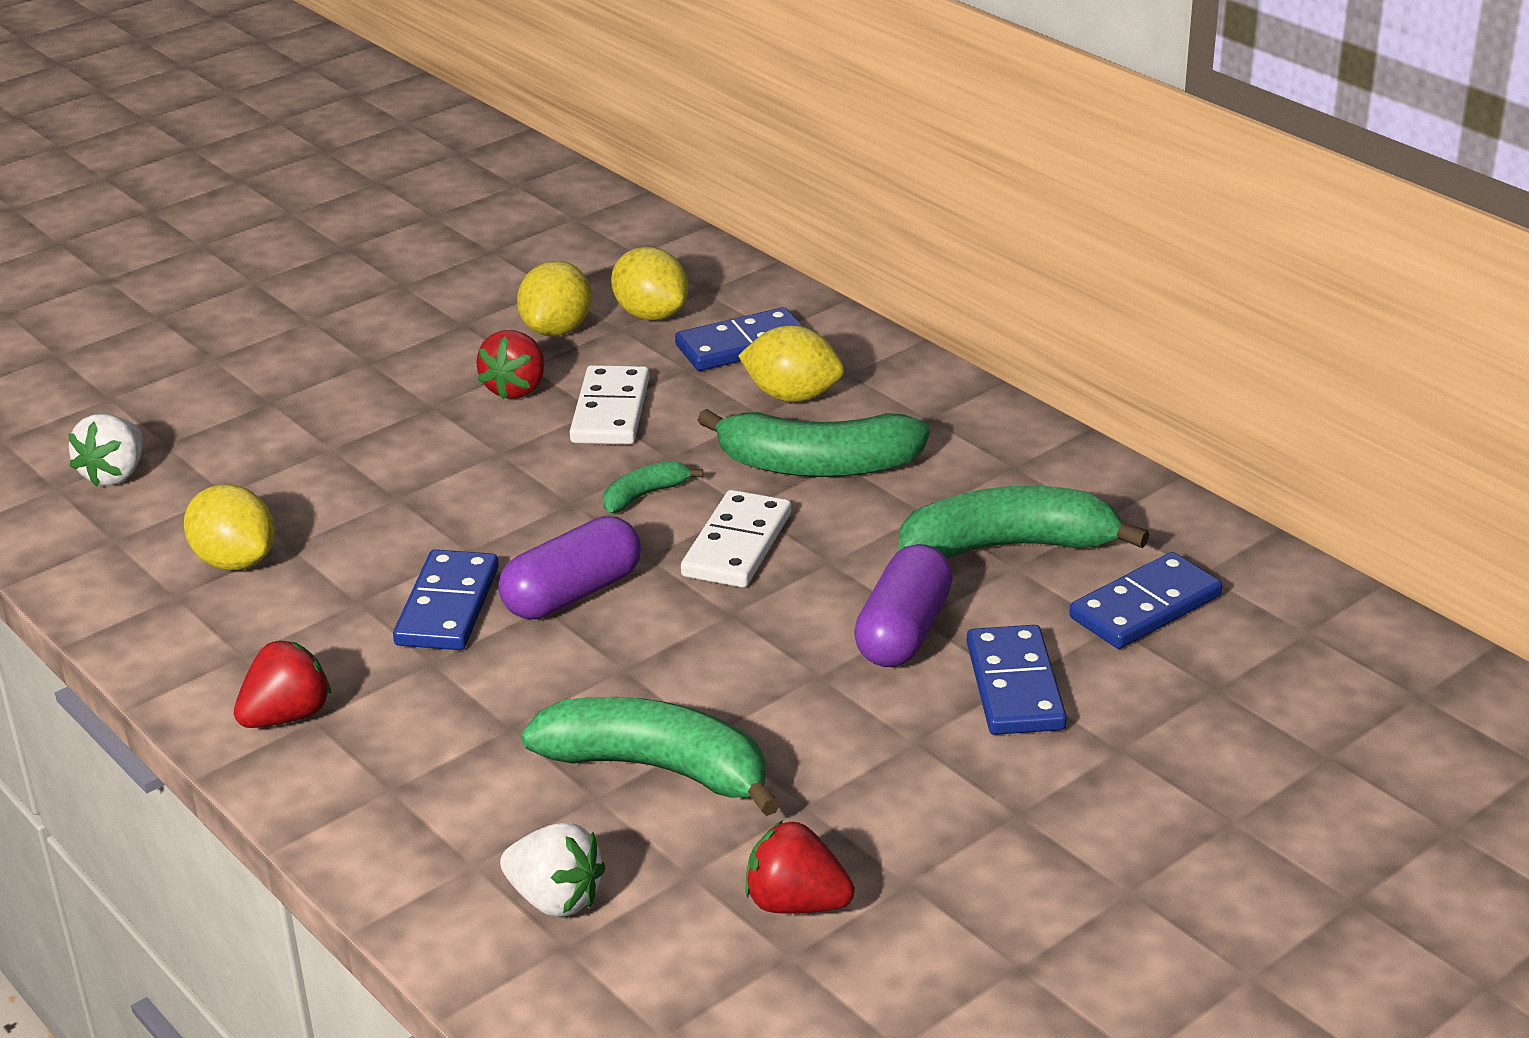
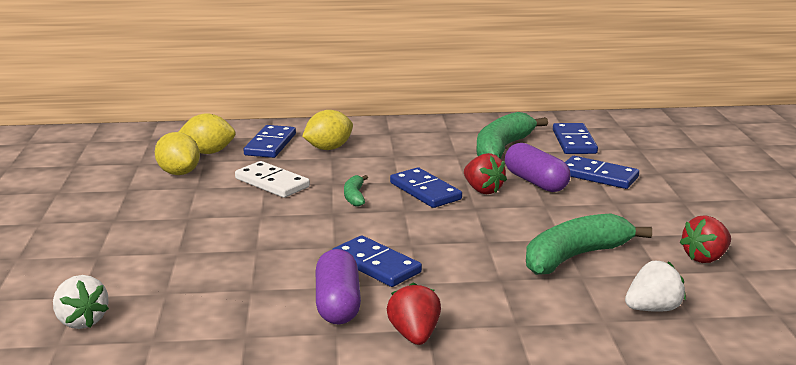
camera: 55 degrees left, 10 degrees down
(235, 561) = (241, 309): yellow lemon -> none
(516, 389) = (212, 195): red strawberry -> red strawberry (483, 190)
(572, 594) = (410, 234): purple capsule -> purple capsule (338, 304)
(737, 545) = (425, 191): white domino -> blue domino
(817, 465) = (390, 160): green banana -> none

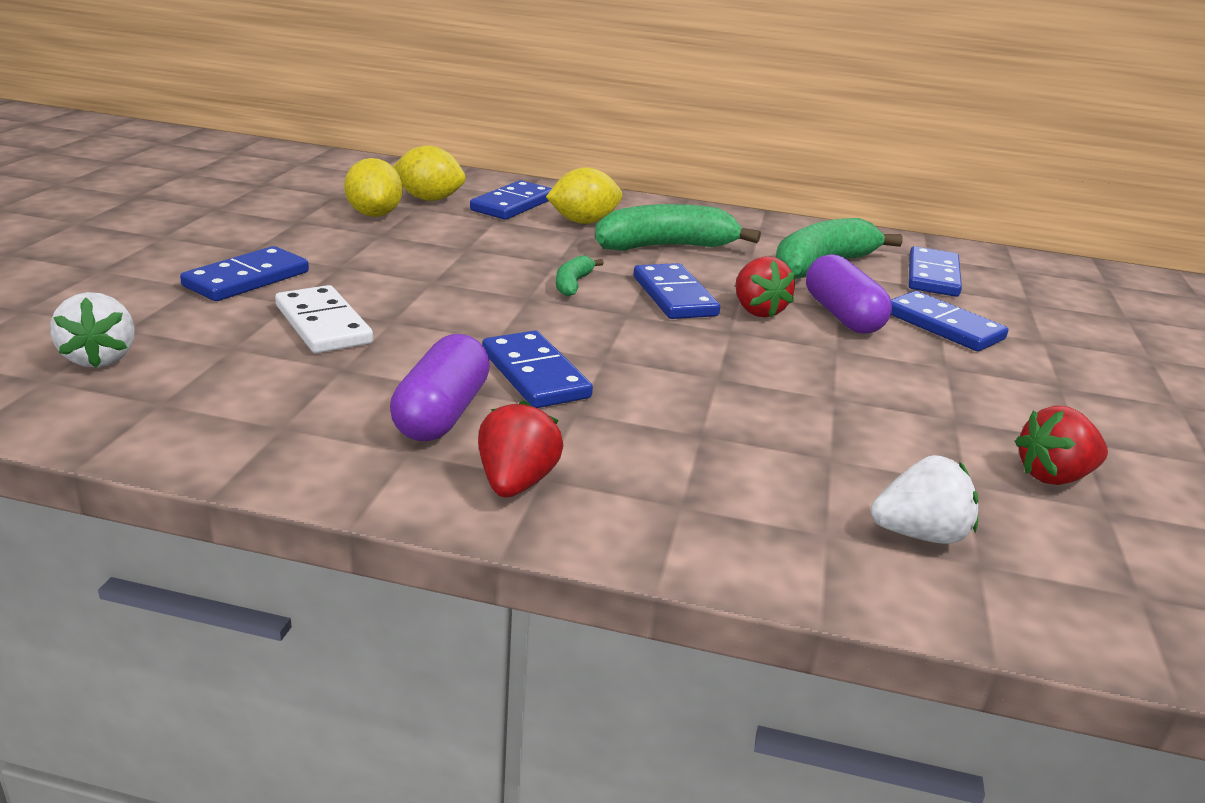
camera: 15 degrees right, 5 degrees up
(131, 242) = (246, 279): none -> blue domino
(272, 183) = (479, 247): white domino -> white domino (323, 324)
(575, 257) = (839, 428): green banana -> green banana (665, 247)

